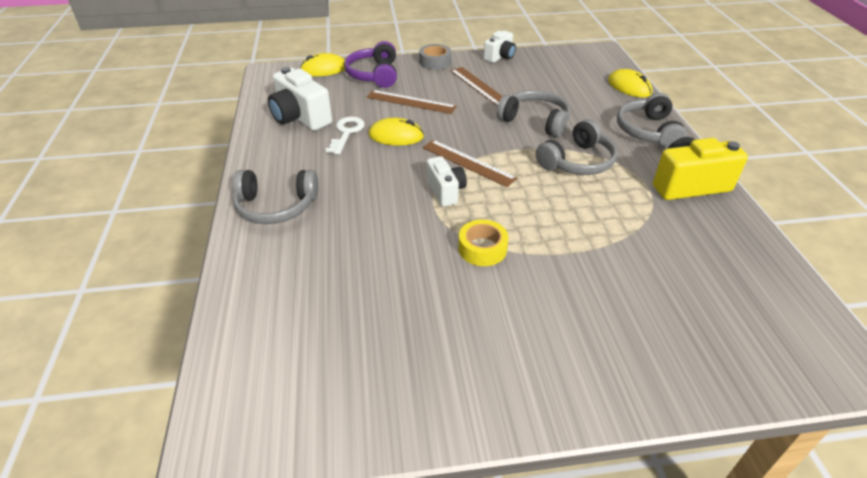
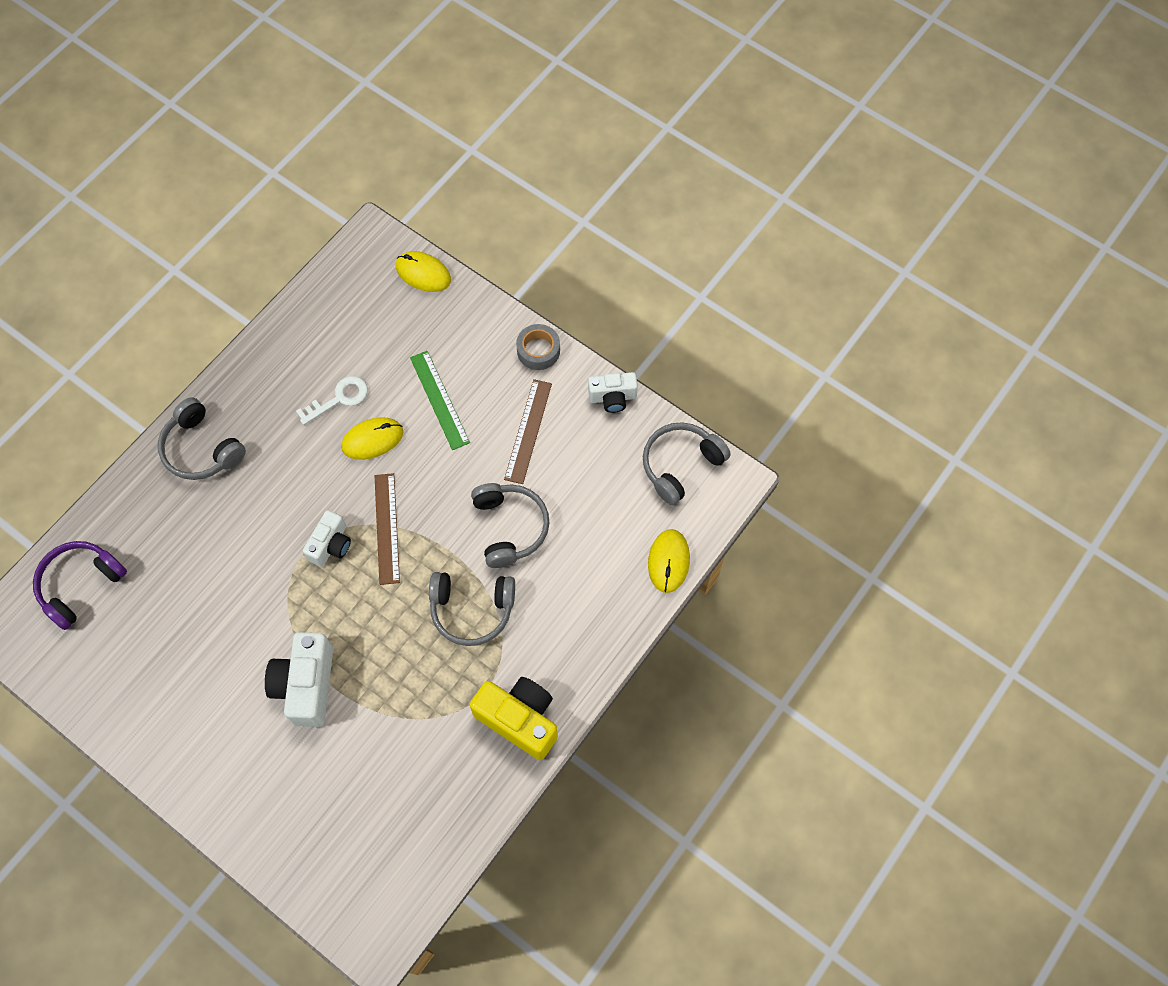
camera: 45 degrees right, 25 degrees up
(300, 117) = (326, 341): white camera -> white camera (306, 685)
(374, 74) = (457, 324): purple headphones -> purple headphones (80, 585)
(396, 136) = (372, 439): yellow mouse -> yellow mouse turned 75 degrees counterclockwise
(411, 102) = (439, 400): brown ruler -> green ruler
(482, 248) = (285, 628): yellow tape -> none
(648, 131) = (587, 634): grey headphones -> grey headphones (680, 465)

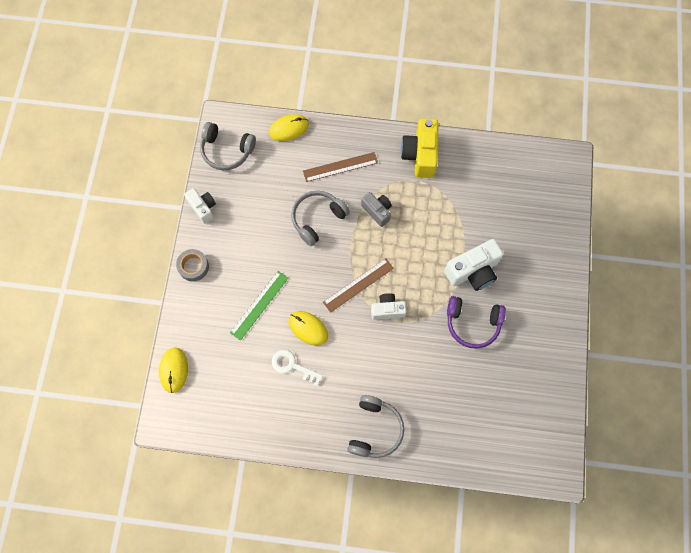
camera: 120 degrees left, 5 degrees up
(80, 585) = (502, 441): purple headphones -> purple headphones (472, 323)
(472, 610) = (377, 211): grey headphones -> grey camera
(528, 431) = (251, 242): brown ruler -> brown ruler (340, 167)

